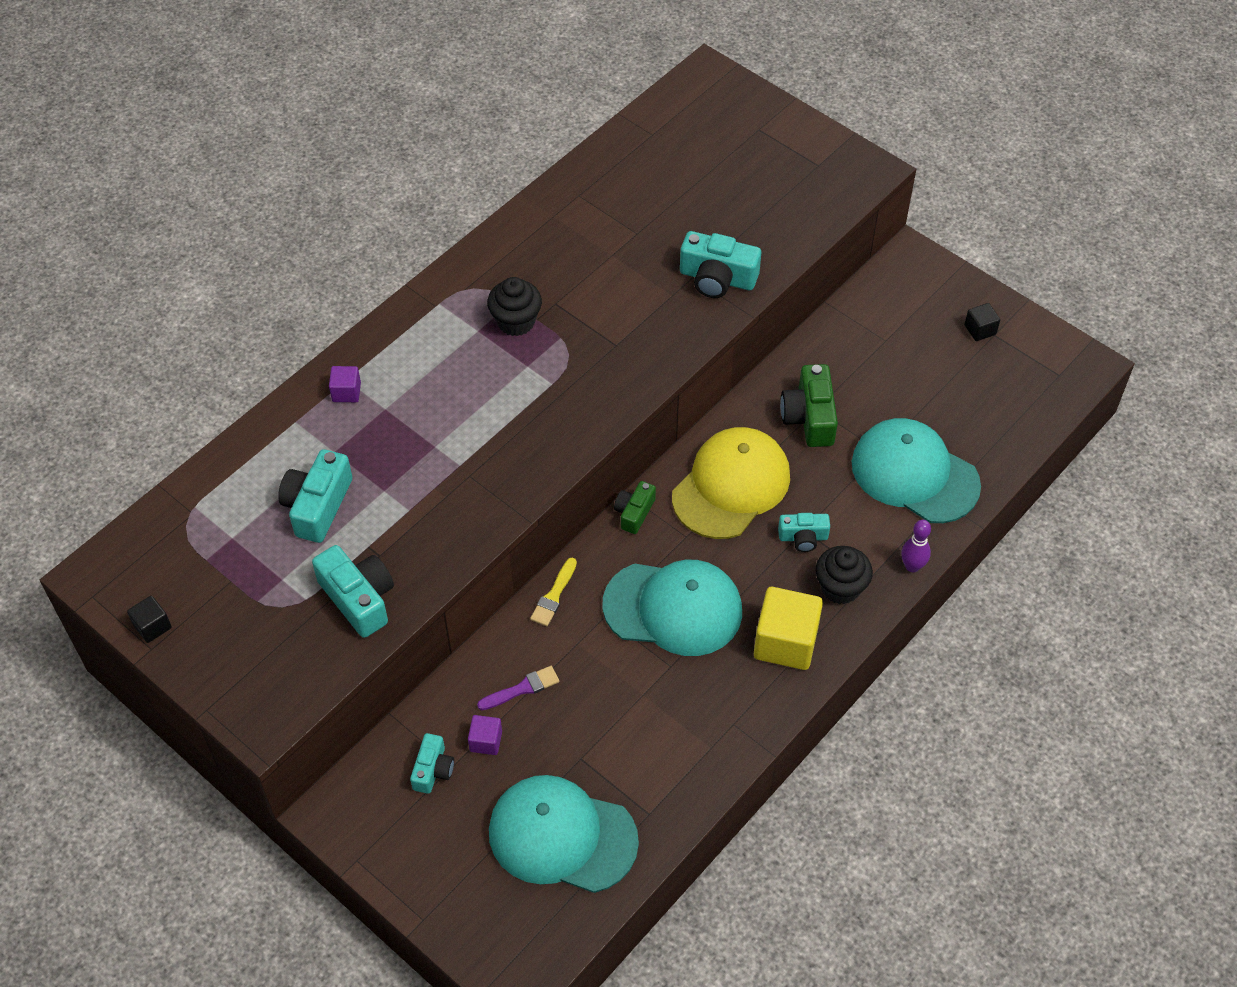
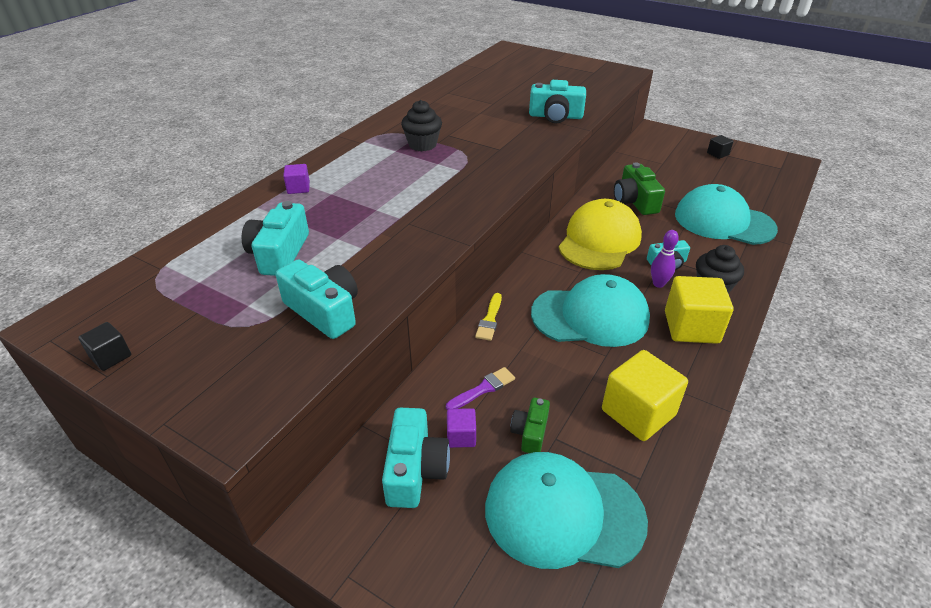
camera: 10 degrees left, 15 degrees down
(433, 770) = (415, 469): turquoise camera -> turquoise camera, size x1.64
(634, 512) = (534, 262): green camera -> green camera (530, 432)
(676, 743) = (638, 412): none -> yellow cube
(912, 566) = (756, 270): purple bowling pin -> purple bowling pin (658, 284)

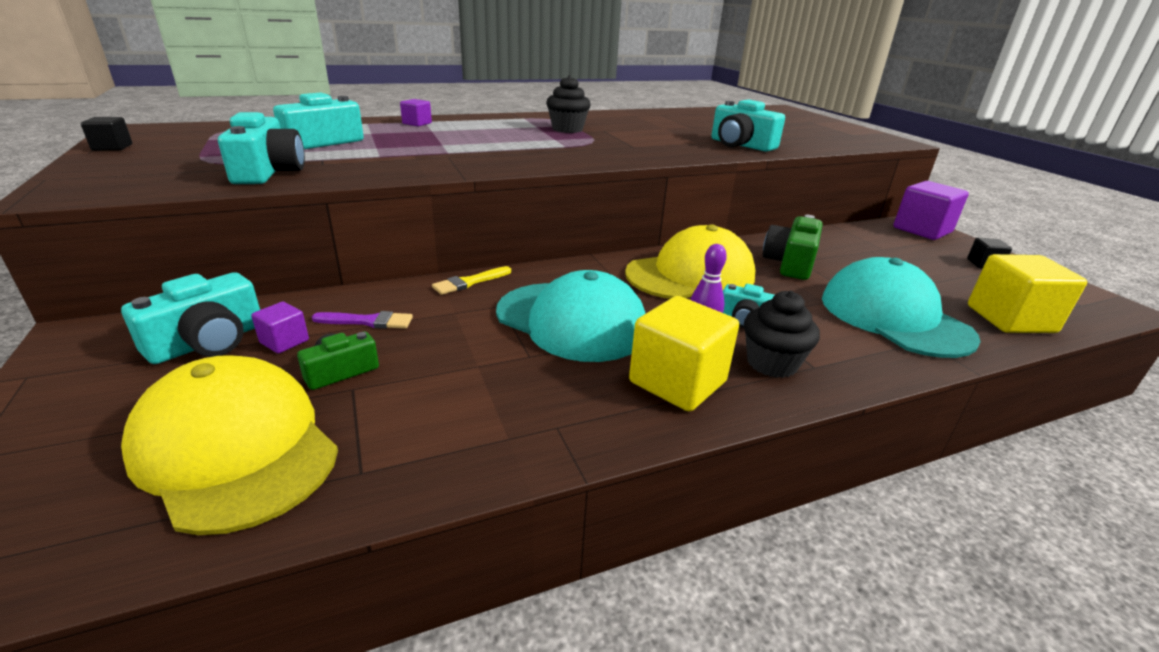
camera: 35 degrees right, 10 degrees down
(563, 513) = (236, 448): turquoise cap -> yellow cap
(638, 412) = (471, 417): yellow cube -> yellow cube (1010, 319)
(663, 135) = (922, 230): none -> purple cube

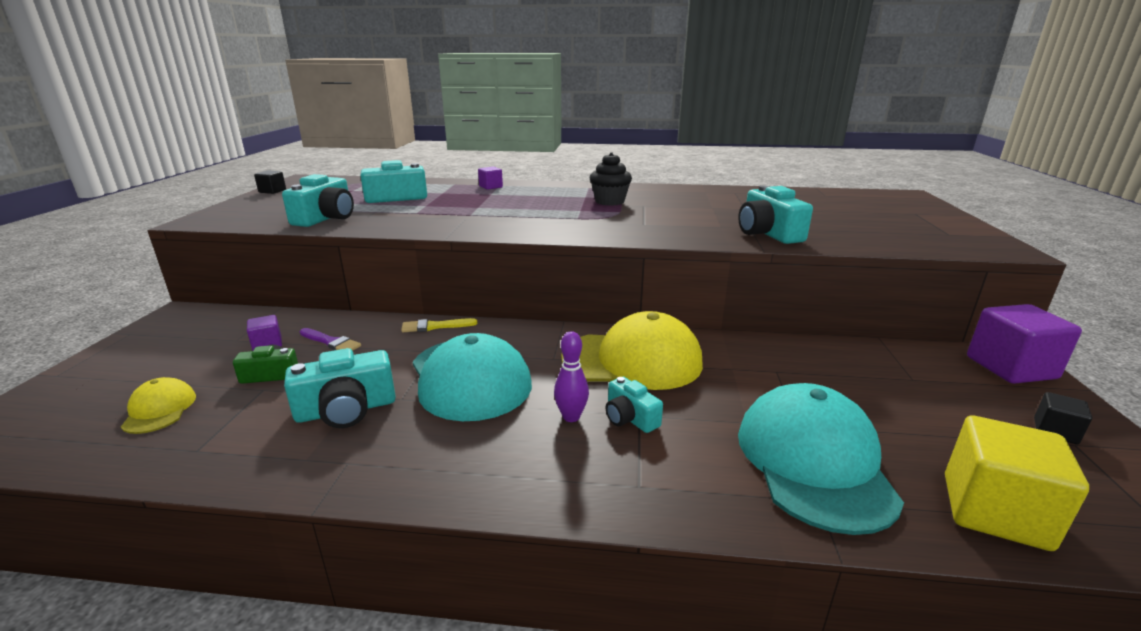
camera: 30 degrees right, 5 degrees down
(208, 342) = (230, 334): turquoise camera -> turquoise camera (346, 410)
(236, 448) = (159, 410): yellow cap -> yellow cap, size x0.48
(677, 382) = (486, 457): yellow cube -> none
(772, 363) = (598, 468): black cupcake -> none
(790, 263) = (761, 371): green camera -> none

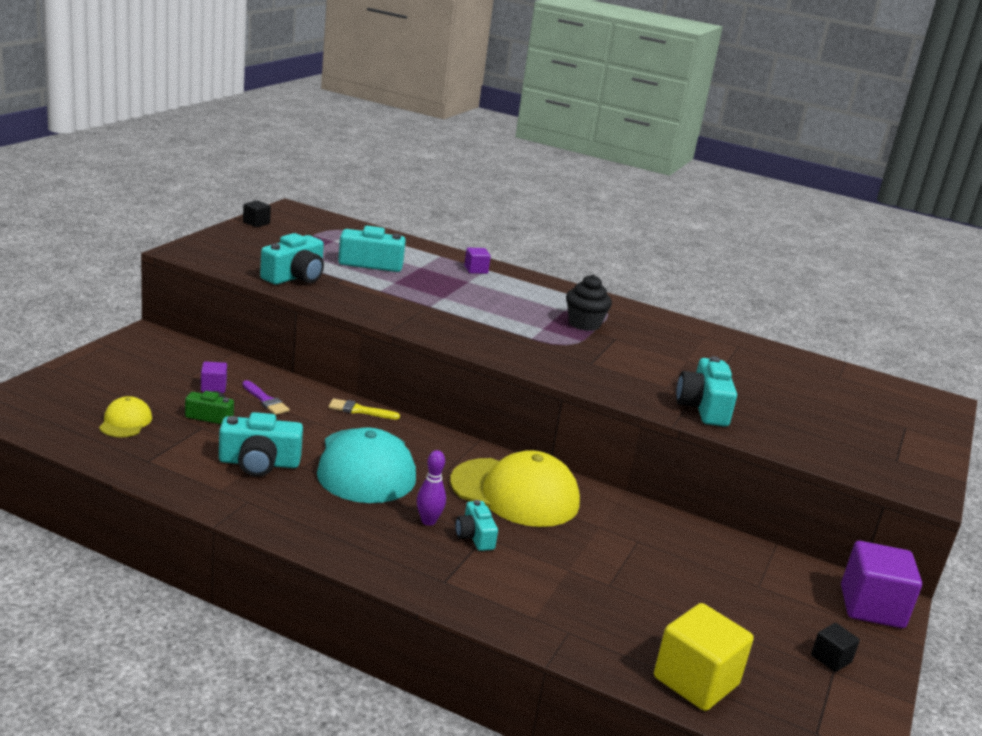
camera: 15 degrees right, 0 degrees up
(814, 461) = (593, 610): turquoise cap -> none

